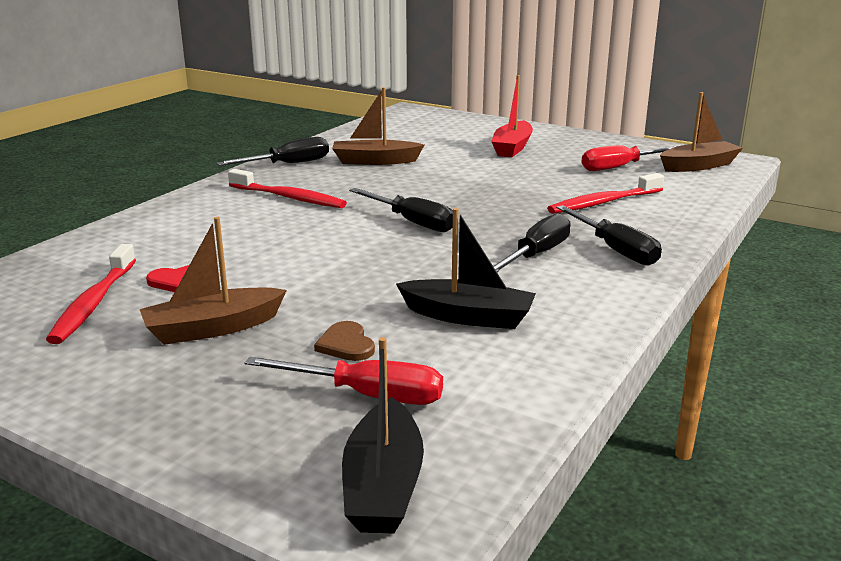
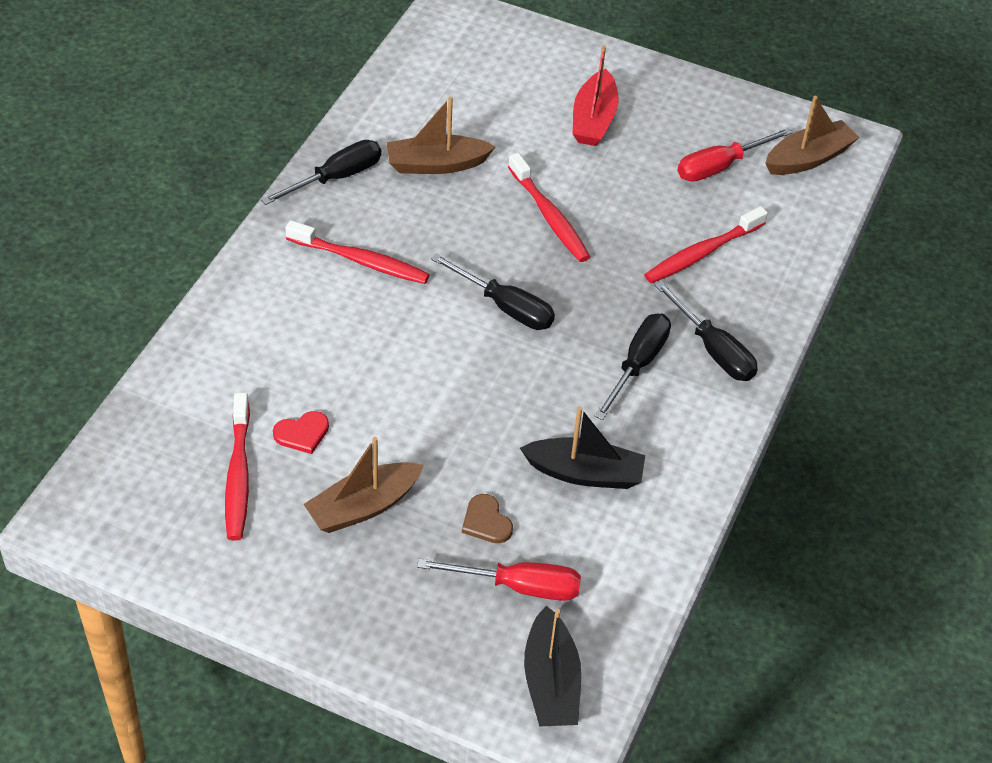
camera: 10 degrees left, 25 degrees up
(465, 183) = (549, 216): none -> red toothbrush

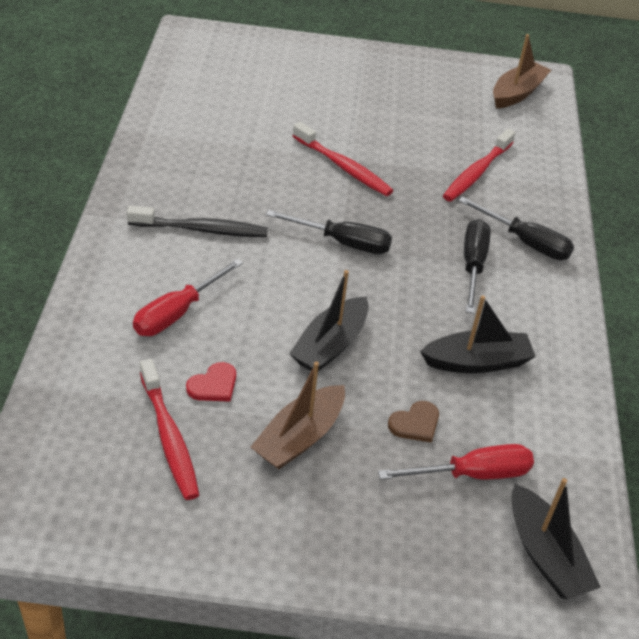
camera: 20 degrees left, 5 degrees down
(336, 178) = (150, 169): black screwdriver -> none
(361, 260) = (201, 229): red toothbrush -> black toothbrush
(436, 164) = (232, 144): brown boat -> none
(438, 419) = (330, 345): none -> black boat
(486, 521) = (415, 423): brown heart -> brown heart turned 75 degrees counterclockwise
(593, 119) = (342, 92): red boat -> none
(720, 166) = (456, 109): red screwdriver -> red screwdriver (178, 313)

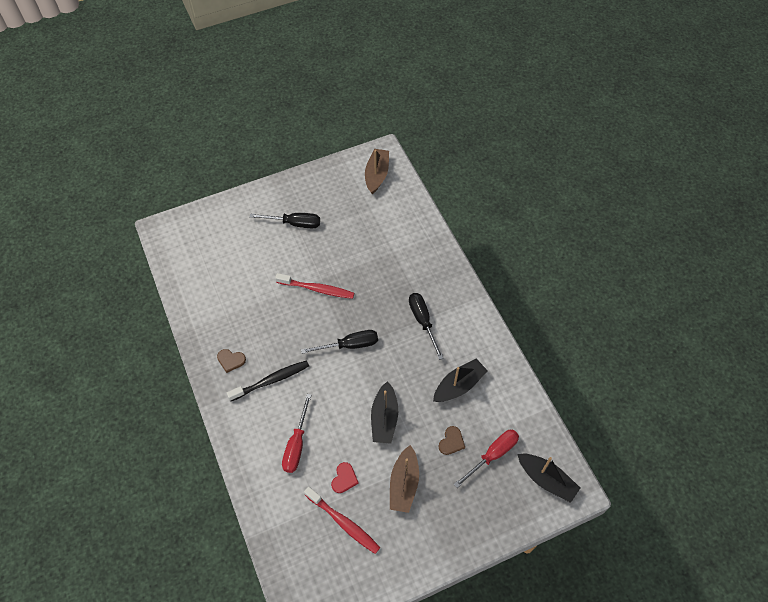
camera: 25 degrees left, 15 degrees up
(165, 185) = (231, 360): none -> brown heart
(477, 172) = (389, 252): red toothbrush -> none
(525, 242) = (440, 289): black screwdriver -> black screwdriver (294, 223)

